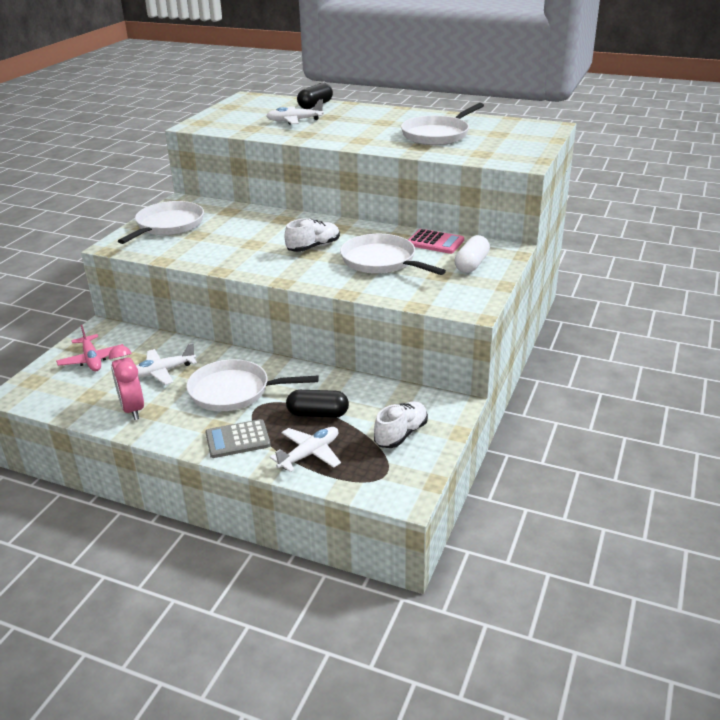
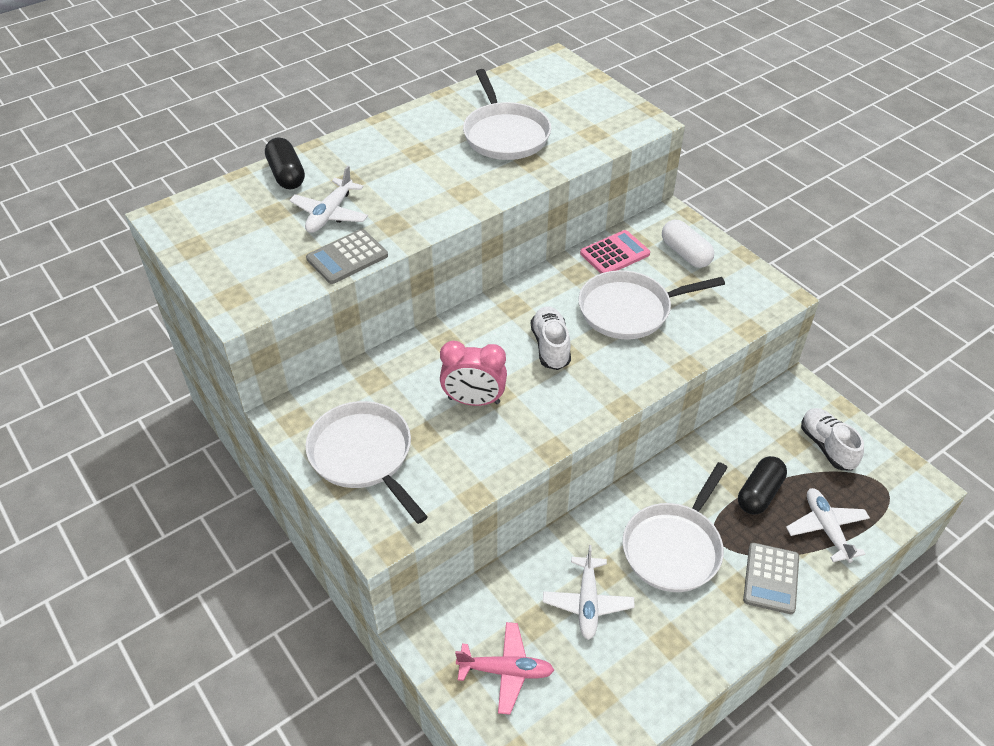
camera: 60 degrees left, 15 degrees up
(132, 409) = (655, 659): pink clock -> pink clock (474, 401)
(261, 133) = (347, 257): none -> grey calculator

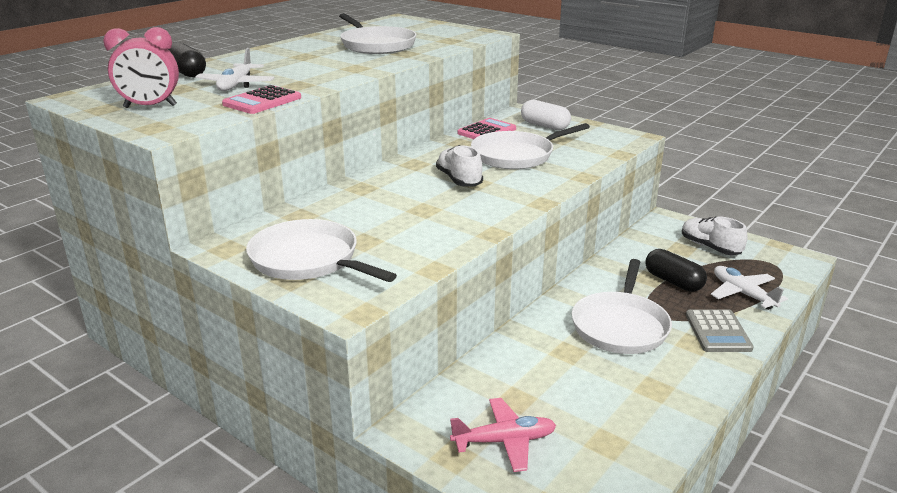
camera: 15 degrees left, 20 degrees down
(347, 257) = (262, 101): grey calculator -> pink calculator
(474, 401) = (404, 216): pink clock -> pink clock (150, 106)
(587, 602) = (561, 376): white plane -> none
(759, 493) = (673, 282): black capsule -> black capsule turned 60 degrees counterclockwise

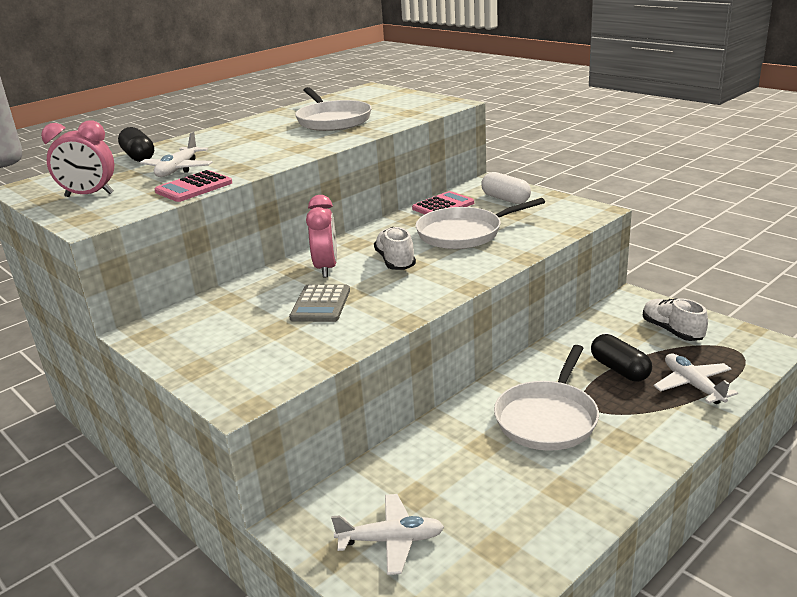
camera: 10 degrees right, 0 degrees up
(308, 260) = (218, 348): white pan -> none
(392, 186) = (326, 268): none -> pink clock
(504, 441) = (391, 540): pink plane -> white plane
(718, 332) = (652, 428): grey calculator -> grey calculator (320, 304)

